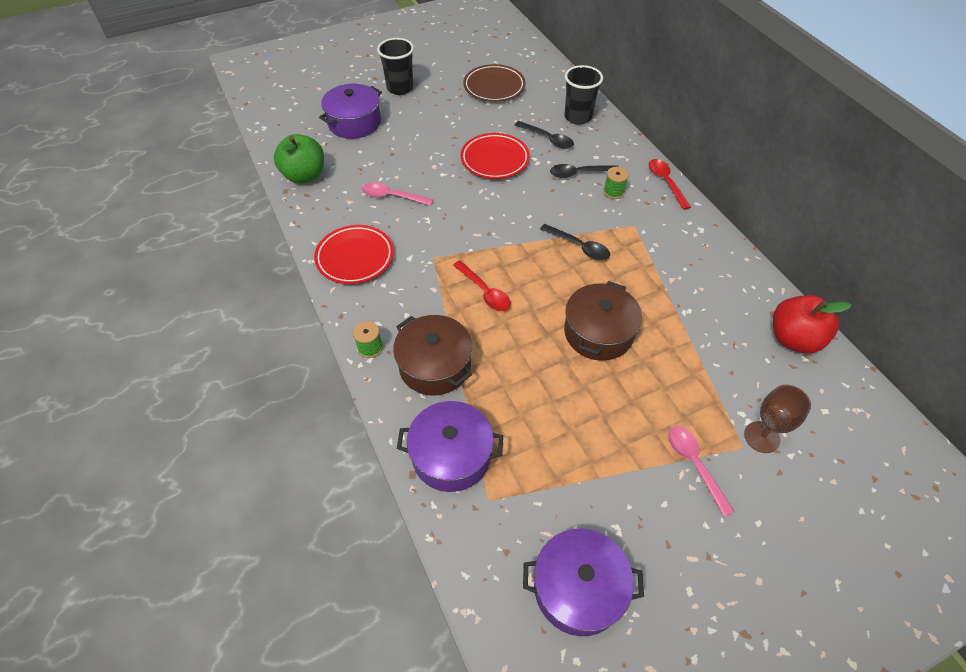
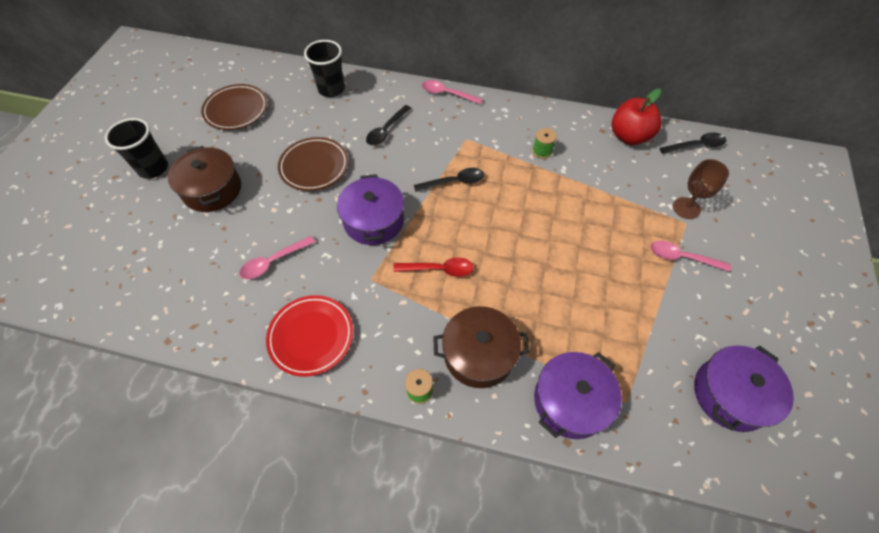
camera: 50 degrees left, 5 degrees up
(304, 176) = (168, 312): green apple -> none
(354, 123) = (151, 229): purple pot -> purple pot (374, 220)
(495, 159) = (314, 167): red plate -> brown plate
(548, 139) = (332, 121): black spoon -> black spoon (696, 146)
(598, 332) = (539, 229): brown pot -> brown pot (212, 189)
(613, 192) = (425, 126): green spool -> green spool (542, 151)
(666, 182) = (447, 94): red spoon -> pink spoon

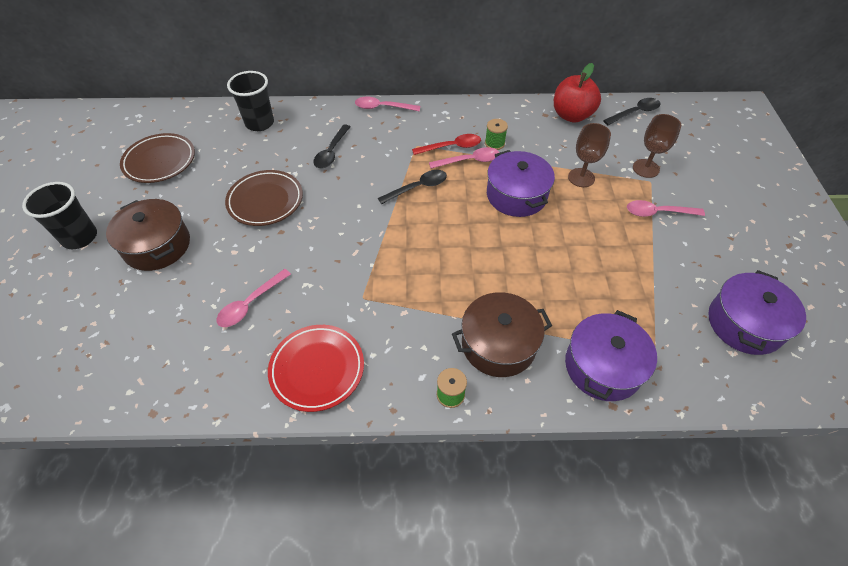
camera: 15 degrees left, 5 degrees down
(374, 220) = (347, 240): purple pot -> purple pot (516, 195)
(439, 269) = (430, 273): red spoon -> red spoon (451, 147)
(511, 164) = (469, 161): none -> pink spoon
(616, 204) = (581, 177): none -> brown goblet

